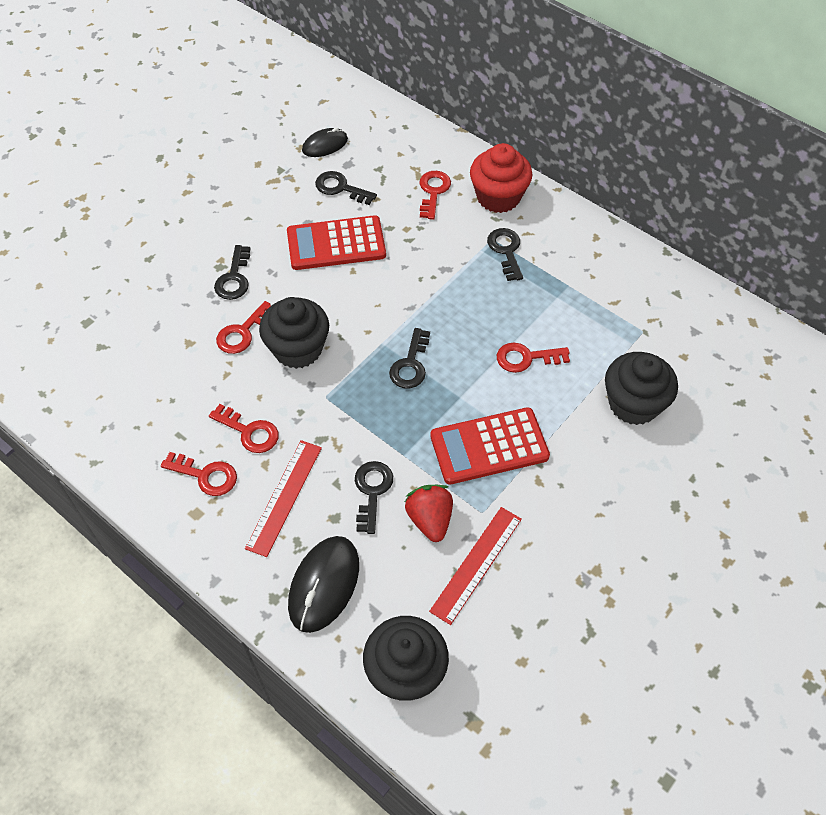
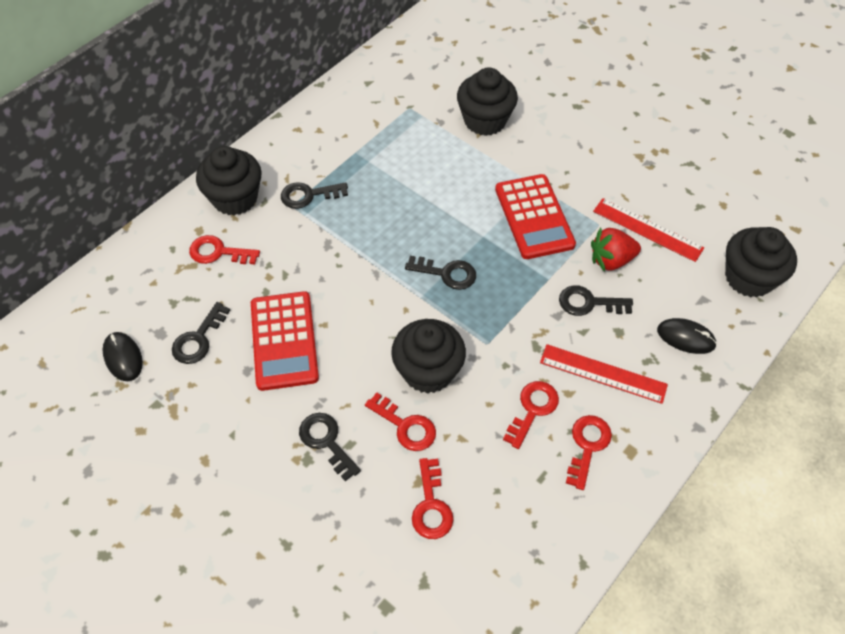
camera: 90 degrees left, 0 degrees up
(234, 278) = (326, 441): black key -> black key turned 135 degrees counterclockwise
(324, 585) = (686, 337): black mouse -> black mouse, size x0.63
(498, 197) = (235, 198): red cupcake -> black cupcake
(526, 358) = (438, 187): red key -> red key (431, 505)

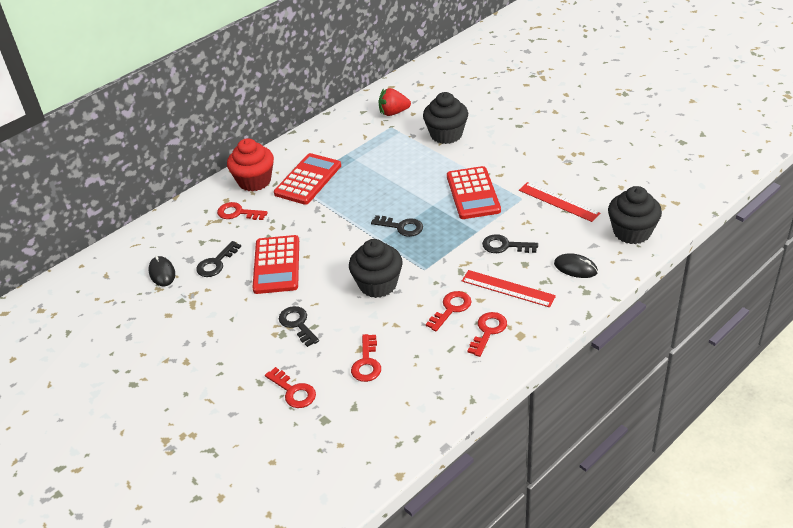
camera: 10 degrees right, 15 degrees down
(235, 198) = (254, 181): black cupcake -> red cupcake
(308, 195) = (308, 179): black key -> red calculator
(405, 426) = (356, 316): red key -> red key (293, 391)
(611, 260) = (527, 220): red strawberry -> red strawberry (393, 113)

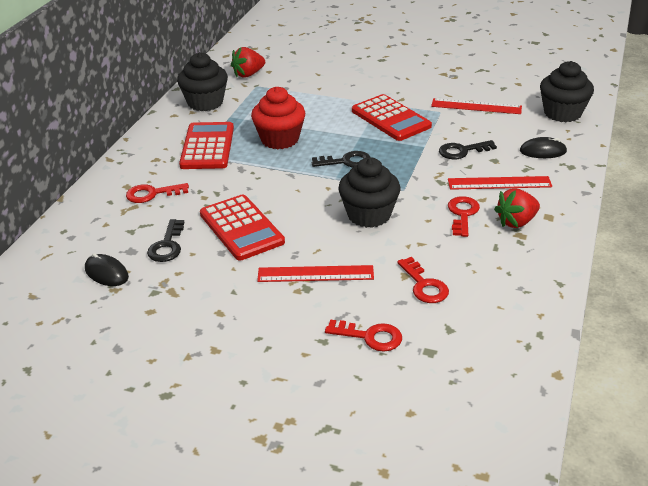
camera: 30 degrees left, 5 degrees down
(254, 181) = (146, 162): red cupcake -> red cupcake (280, 139)
(297, 324) = (315, 274): black key -> red ruler
(446, 134) = (319, 80): black cupcake -> black cupcake (205, 103)
(488, 331) = (516, 222): red key -> red strawberry

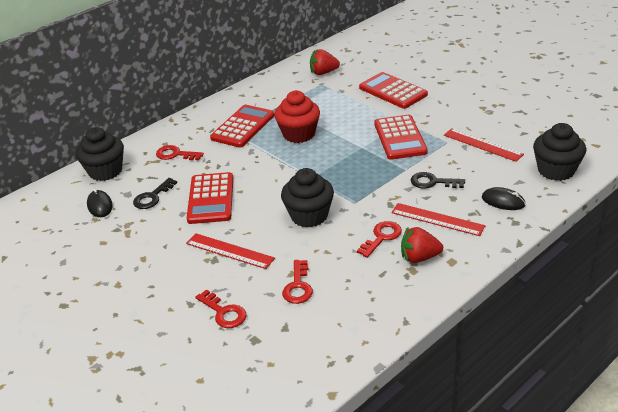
camera: 30 degrees right, 0 degrees up
(205, 103) = (272, 90): black cupcake -> black cupcake (105, 171)
(341, 77) = (392, 91): none -> red calculator
(346, 161) = (332, 166): black key -> none

